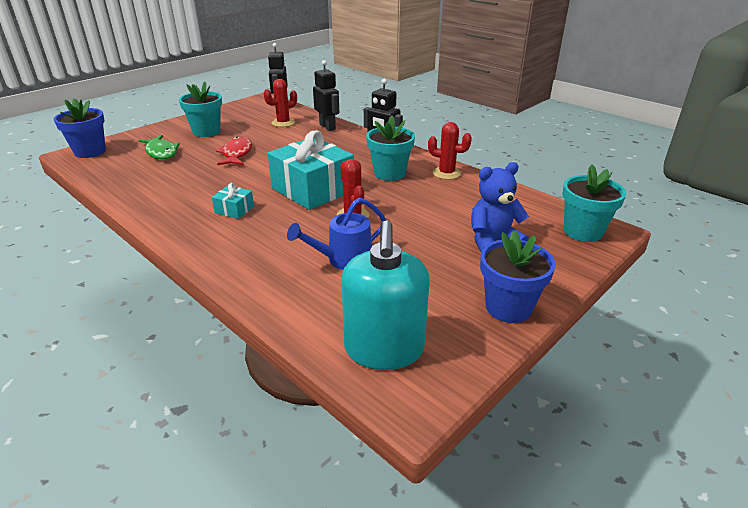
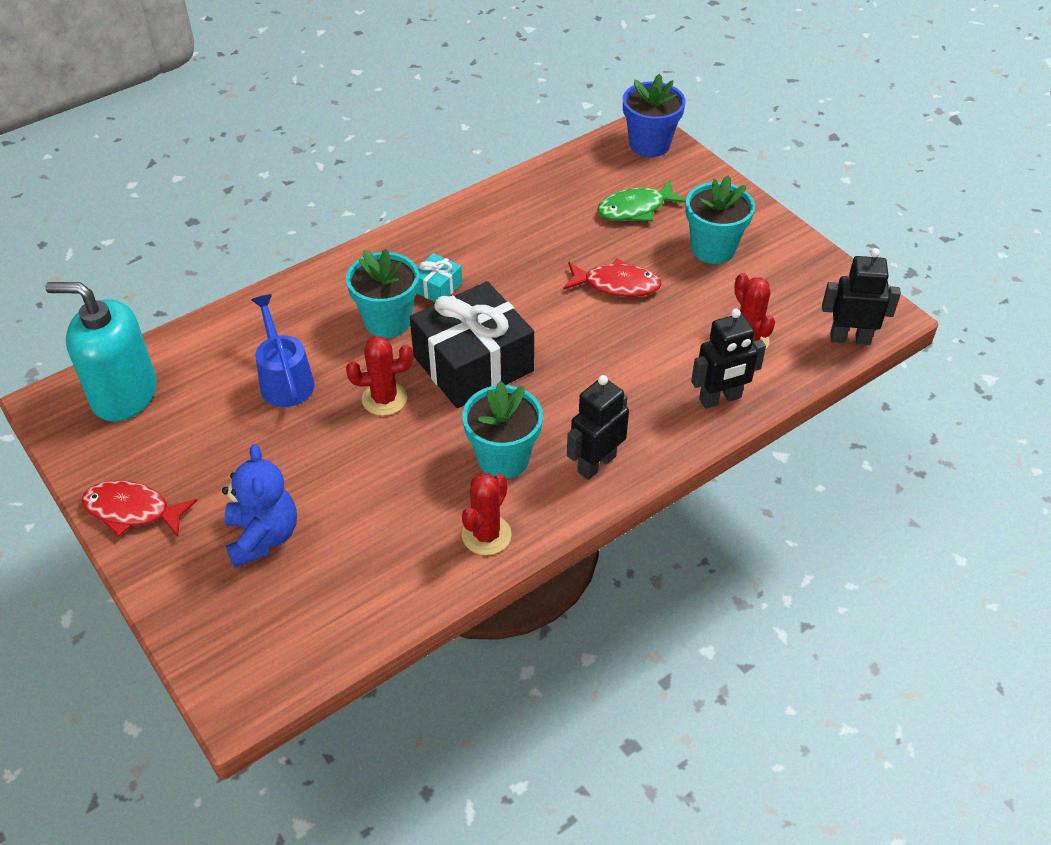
camera: 100 degrees right, 15 degrees up
(313, 189) = (473, 364): turquoise gift -> black gift
(508, 307) = (132, 511): blue flower pot -> red fish
(583, 231) = (247, 660): turquoise flower pot -> turquoise flower pot (387, 321)

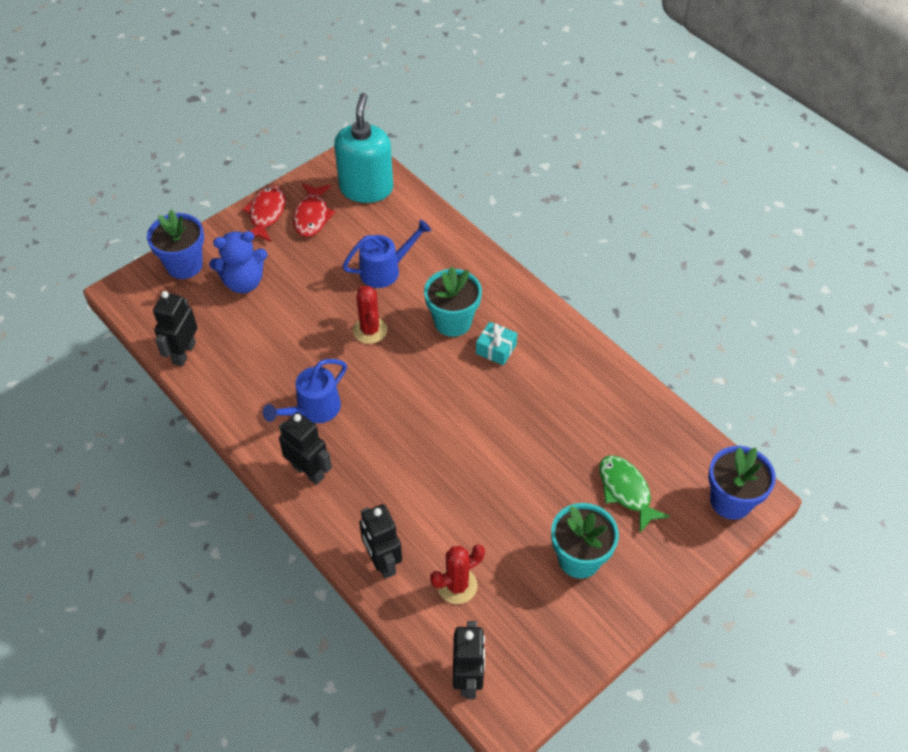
camera: 85 degrees right, 5 degrees up
(206, 614) = (184, 265): none -> blue flower pot
(382, 607) = (184, 353): none -> black robot
(473, 364) = (410, 382): black gift -> none
(486, 535) = (241, 406): red cactus -> none
(503, 458) = (313, 410): turquoise flower pot -> blue watering can
(616, 285) = (517, 478): red fish -> red fish (312, 216)

